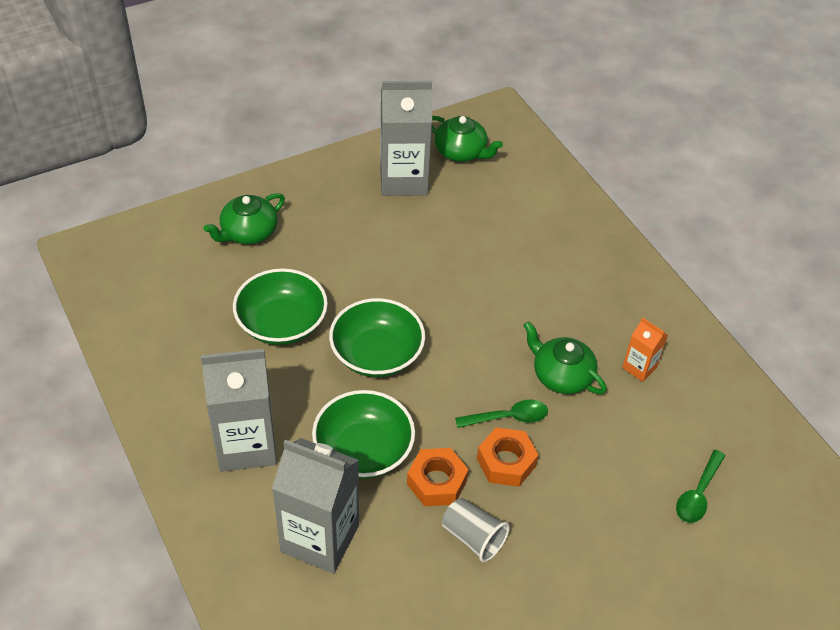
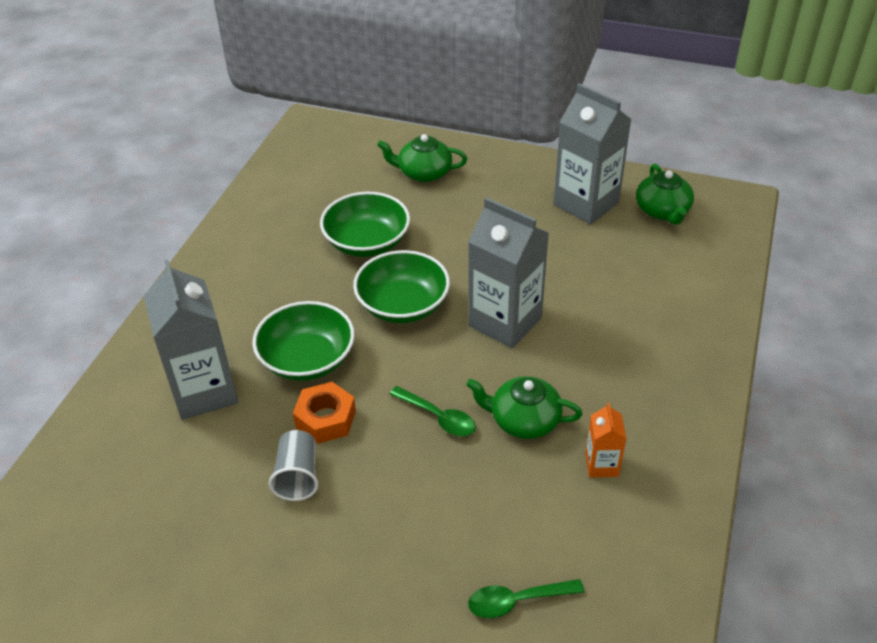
camera: 50 degrees right, 5 degrees down
(246, 445) = (242, 300): grey carton -> grey carton (505, 322)
(506, 462) = (393, 446): orange nut -> none
(561, 375) = (523, 420): green teapot -> green teapot turned 75 degrees counterclockwise

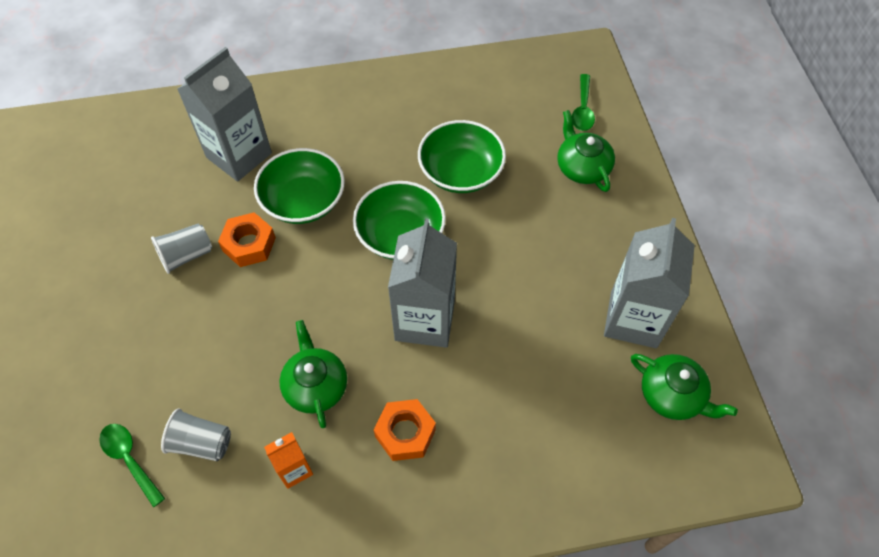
camera: 60 degrees right, 15 degrees up
(438, 417) = (288, 320): green spoon -> green spoon (582, 109)
(533, 531) = (201, 443): none -> grey cup
(608, 374) = (405, 433): none -> orange nut
(662, 211) = (672, 395): green teapot -> green teapot turned 105 degrees counterclockwise

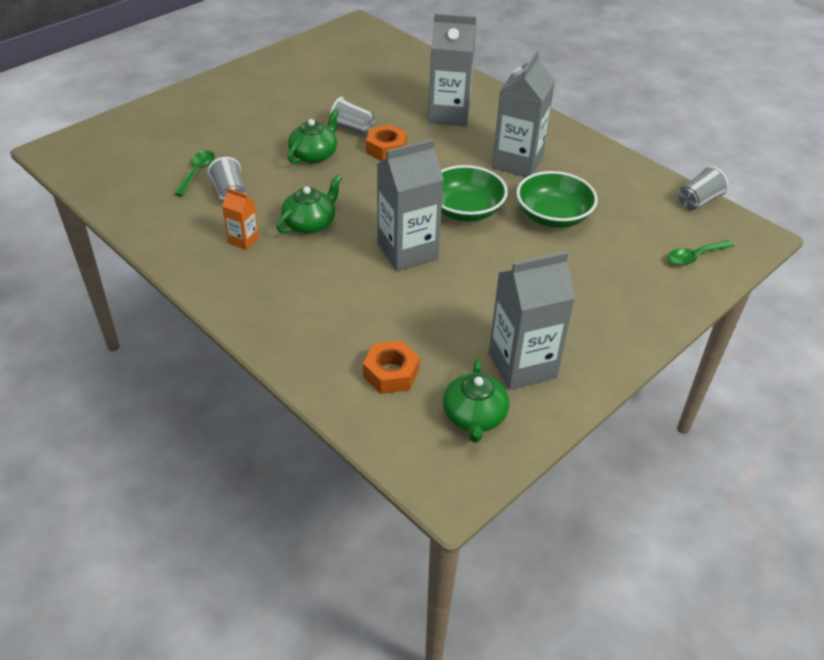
camera: 55 degrees right, 15 degrees down
(303, 201) = (444, 156): green bowl -> none
(363, 148) = (517, 162): none -> grey carton
(405, 433) = (311, 279): orange nut -> orange nut (391, 373)
(517, 58) = (698, 201): none -> grey cup
(582, 167) = (636, 279): green teapot -> green teapot (314, 154)

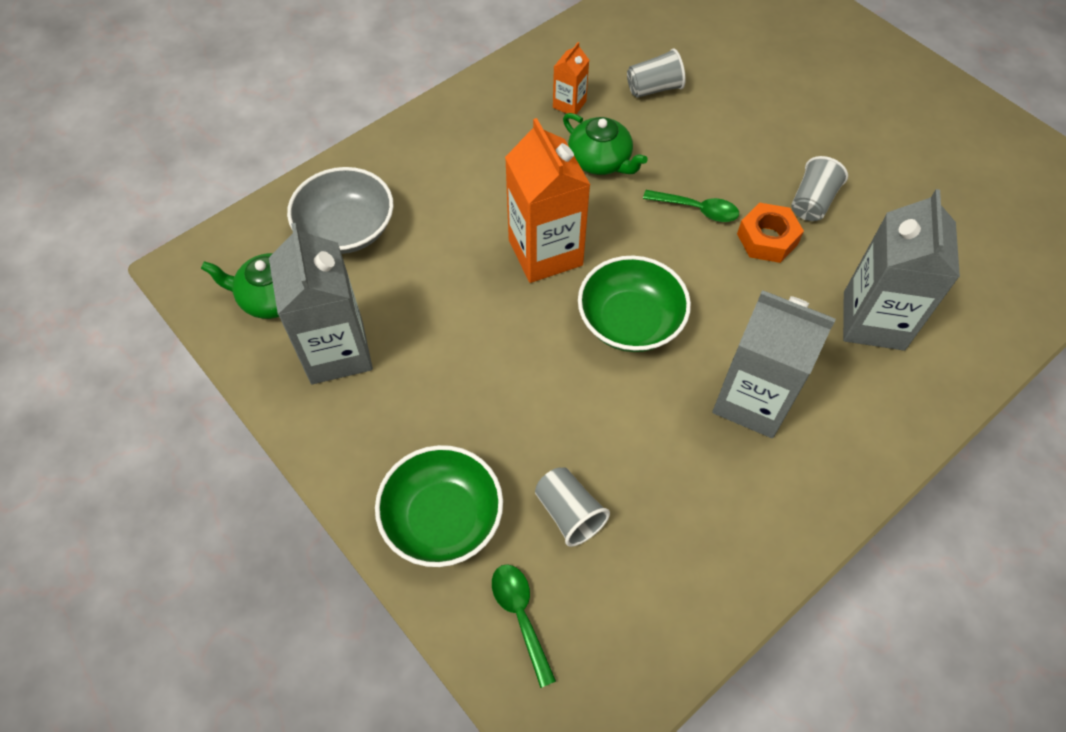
camera: 95 degrees right, 15 degrees up
(197, 172) = (695, 58): green spoon -> green spoon (697, 210)
(314, 154) = (744, 162): green teapot -> none
(391, 373) = (346, 229): orange nut -> grey bowl
(407, 251) = (545, 252): grey carton -> orange carton
(553, 216) = (619, 429): green bowl -> green bowl (442, 518)
(698, 201) = (665, 665): grey cup -> grey cup (569, 513)

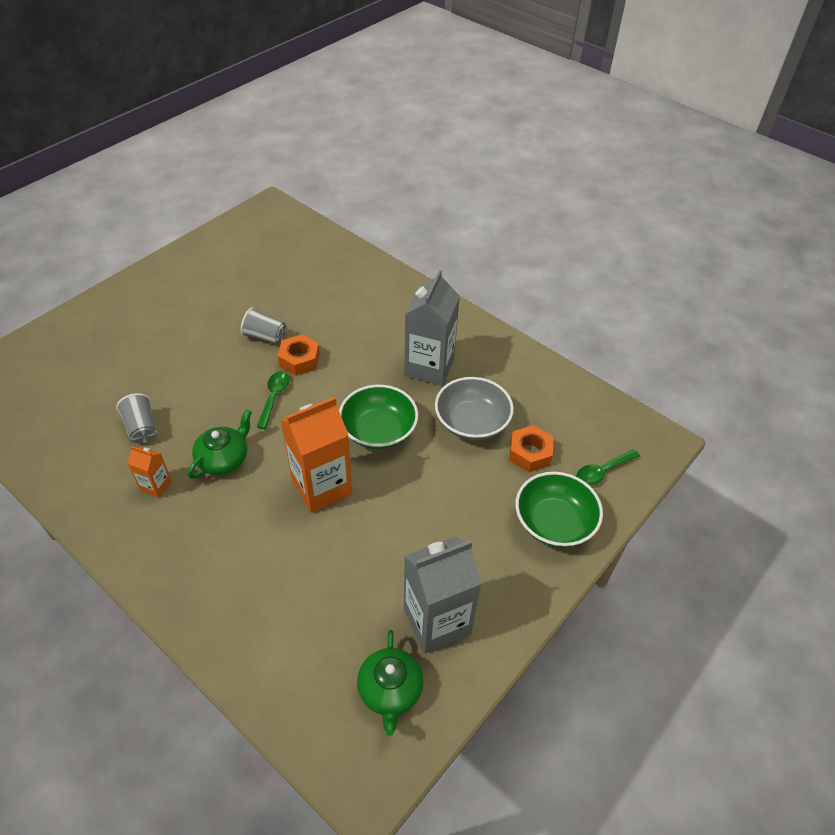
camera: 100 degrees left, 10 degrees down
(346, 229) = (306, 643): grey bowl -> grey bowl (472, 422)
(569, 513) = (530, 453): grey cup -> orange nut
(873, 321) = (361, 312): grey carton -> none

